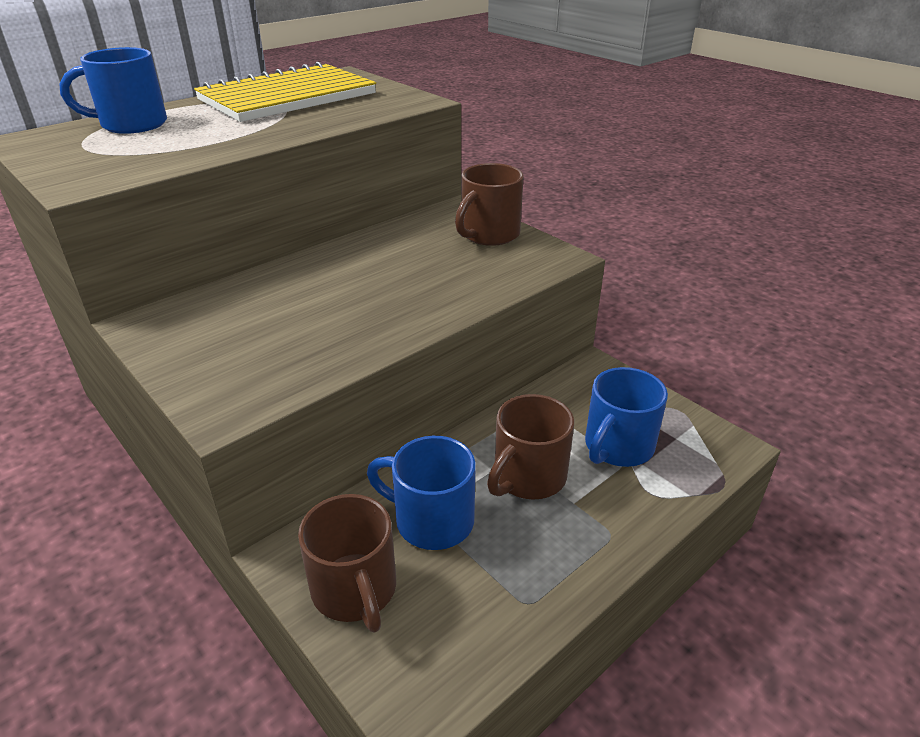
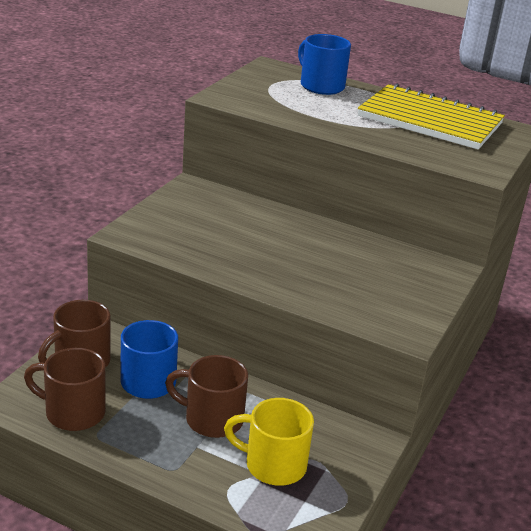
camera: 65 degrees right, 5 degrees down
(489, 234) = (417, 292): brown mug -> brown mug (73, 412)
(617, 447) = (273, 465): blue mug -> yellow mug

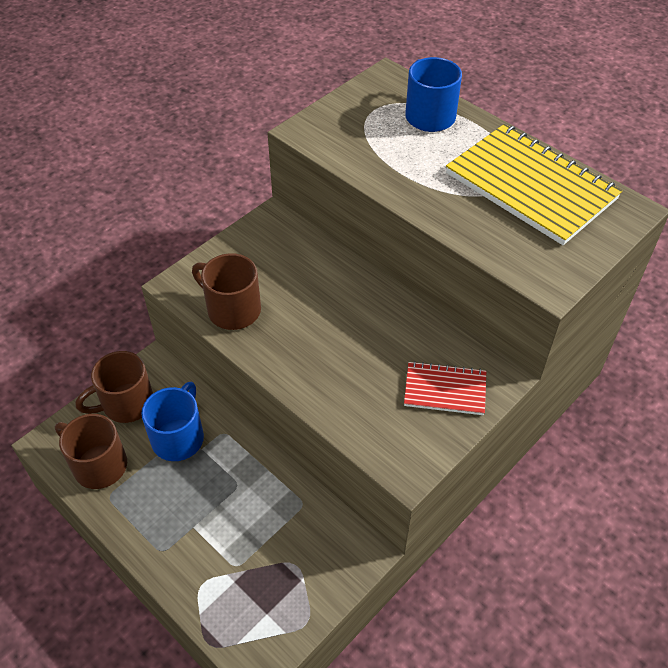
camera: 20 degrees right, 20 degrees up
(212, 419) = (219, 496): brown mug -> brown mug (232, 309)
(273, 465) = (254, 563): yellow mug -> none
(410, 280) = (445, 390): none -> red notebook

